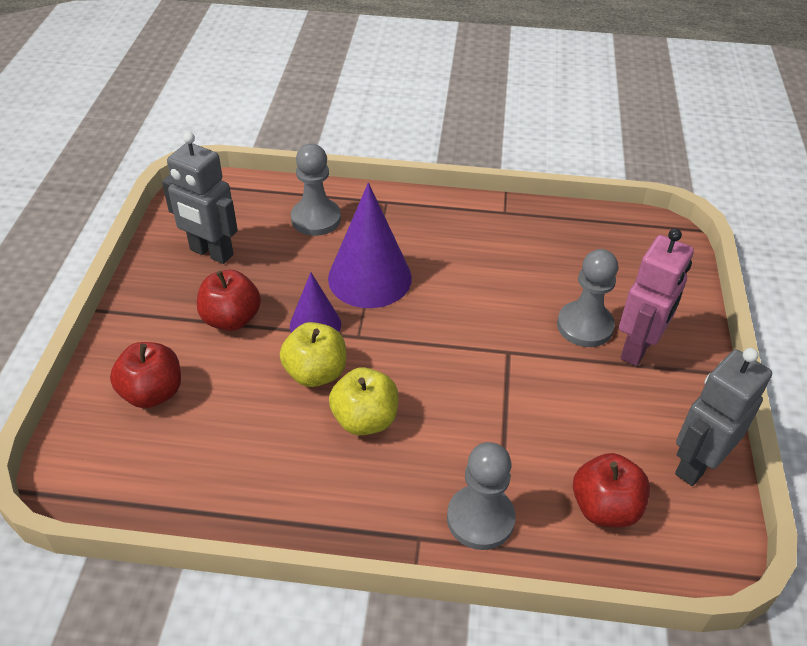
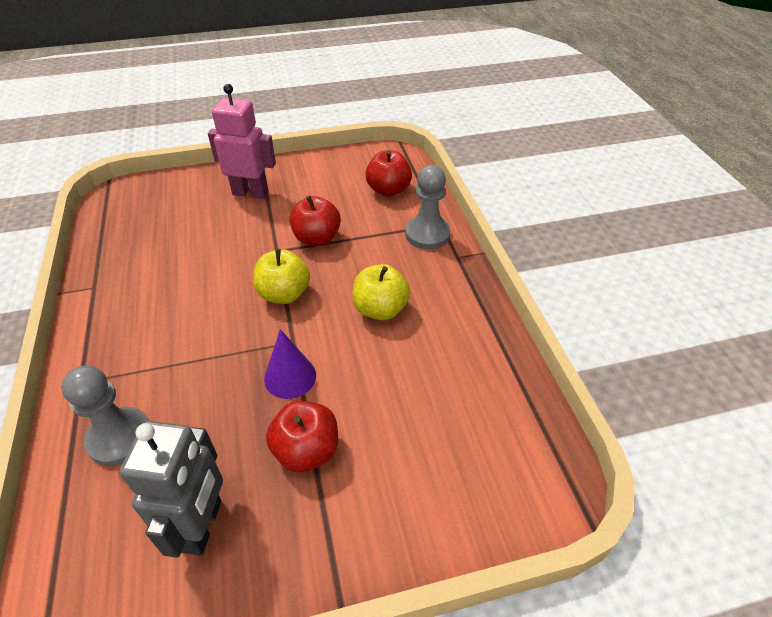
camera: 110 degrees left, 0 degrees up
(152, 393) = (430, 474): red apple -> red apple (317, 238)
(315, 373) = (348, 355): yellow apple -> yellow apple (284, 294)
(369, 278) = (212, 357): purple cone -> none
(585, 326) = (236, 218): grey pawn -> none
(696, 464) = (338, 163): grey robot -> none

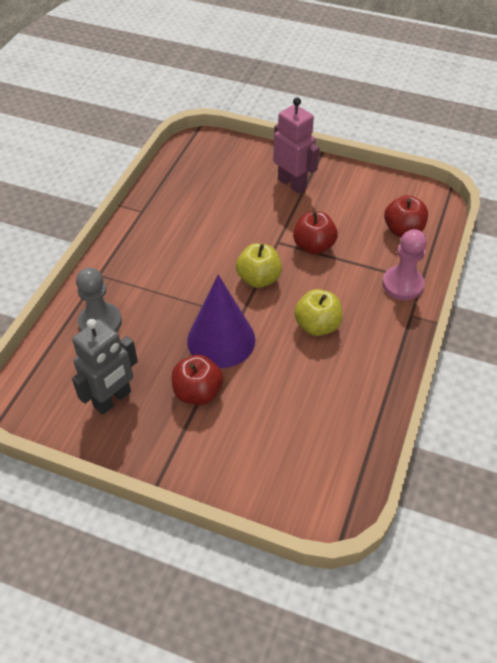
camera: 35 degrees right, 5 degrees up
(290, 377) = (221, 340): purple cone -> purple cone, size x1.71
(427, 234) = (402, 284): grey pawn -> pink pawn

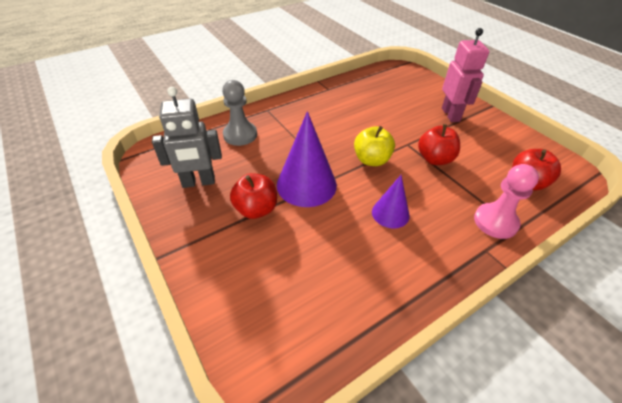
camera: 35 degrees right, 5 degrees down
(317, 325) = (390, 213): yellow apple -> purple cone

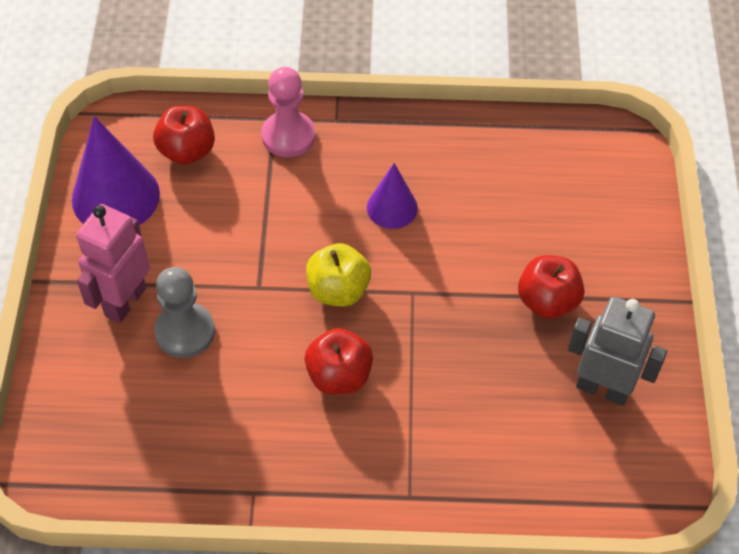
camera: 145 degrees left, 10 degrees up
(240, 135) = (494, 455): grey pawn -> grey pawn (185, 332)
(306, 184) = (459, 302): purple cone -> purple cone (115, 196)
(434, 159) = (253, 243): red apple -> red apple (339, 376)

